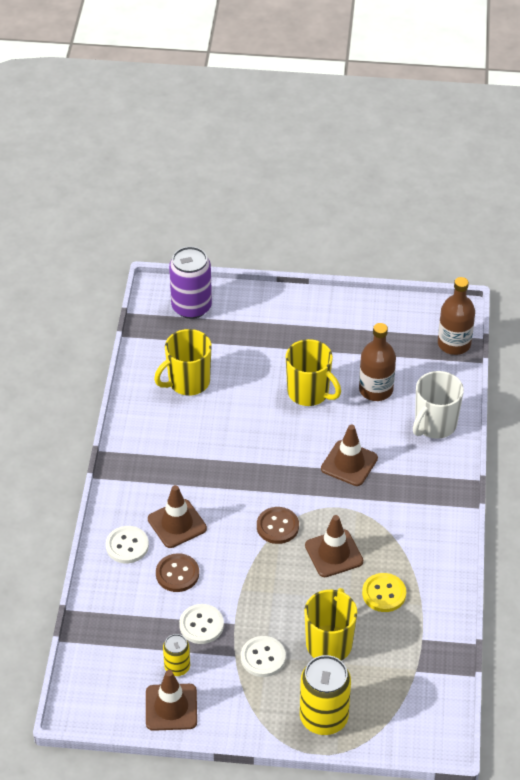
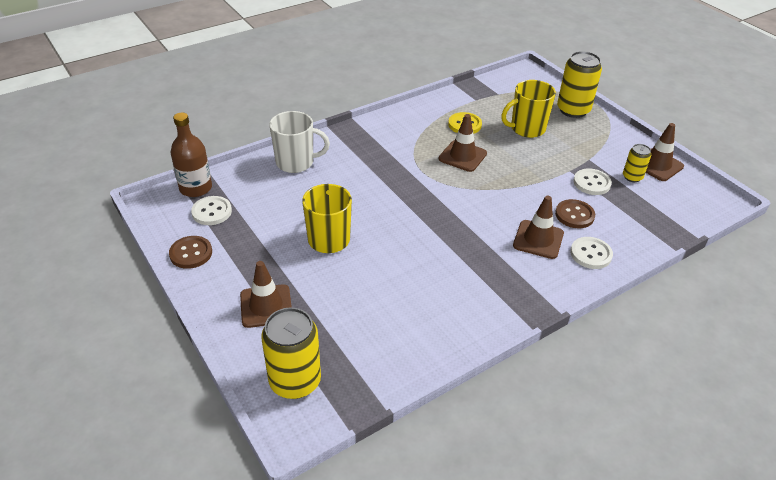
camera: 130 degrees left, 5 degrees down
(188, 382) = (396, 321): yellow mug -> none
(191, 307) = (295, 381): purple can -> yellow can
(263, 657) = (573, 148): white button -> white button (212, 212)
(277, 526) = (474, 190): brown button -> brown button (191, 253)
(349, 463) = (378, 184): brown traffic cone -> brown traffic cone (266, 306)
(376, 390) = (288, 205): brown bottle -> none

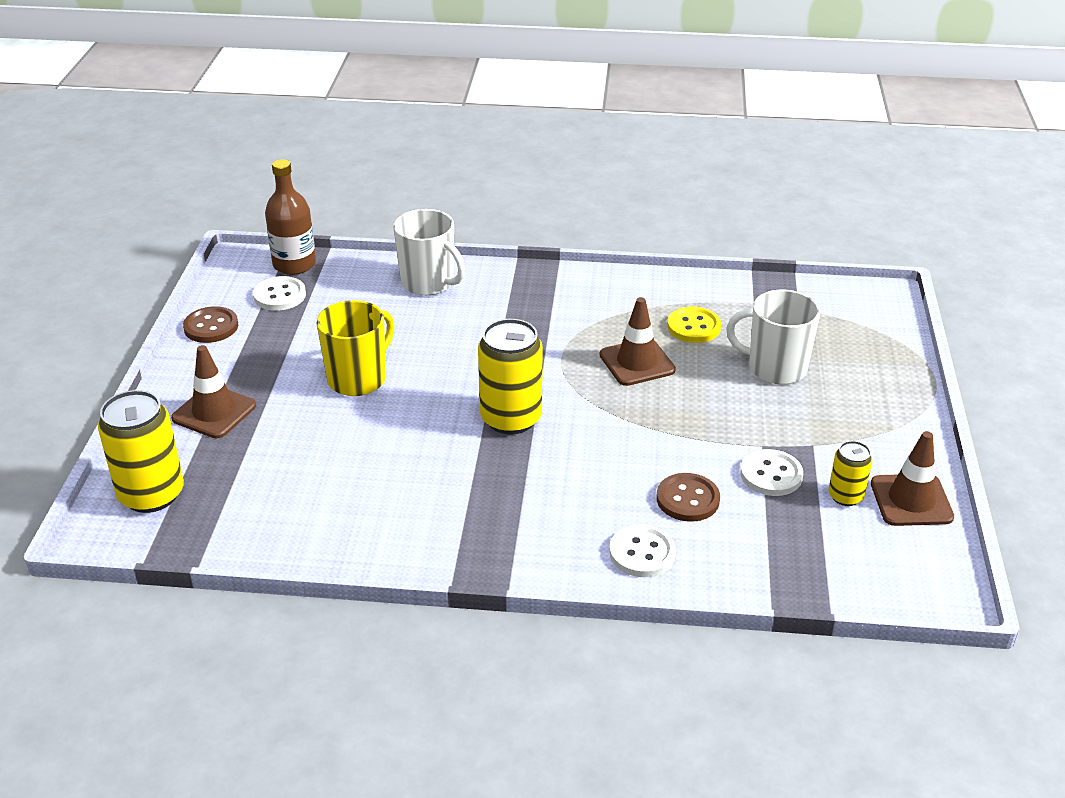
camera: 40 degrees right, 5 degrees down
(527, 129) = (775, 368): yellow mug -> white mug
(538, 239) = (597, 501): brown traffic cone -> none
(573, 110) = (883, 374): yellow can -> yellow can (511, 418)

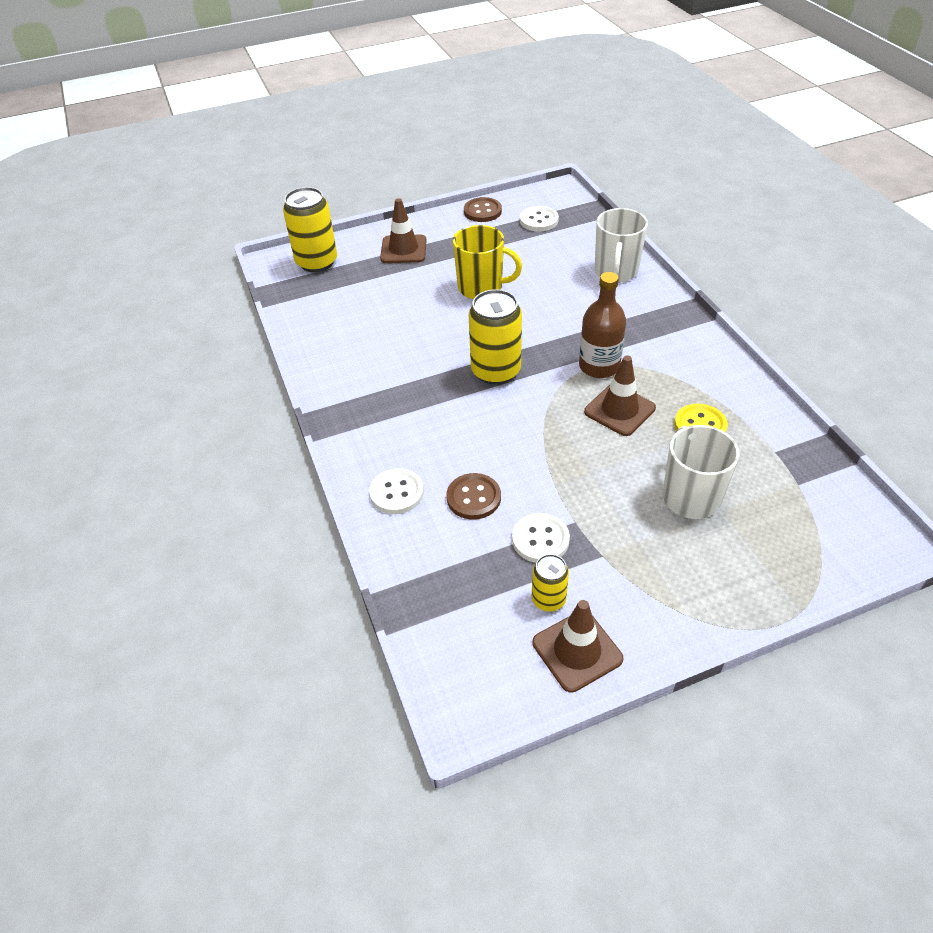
camera: 65 degrees right, 10 degrees up
(294, 264) = (578, 211): brown bottle -> brown bottle (599, 366)

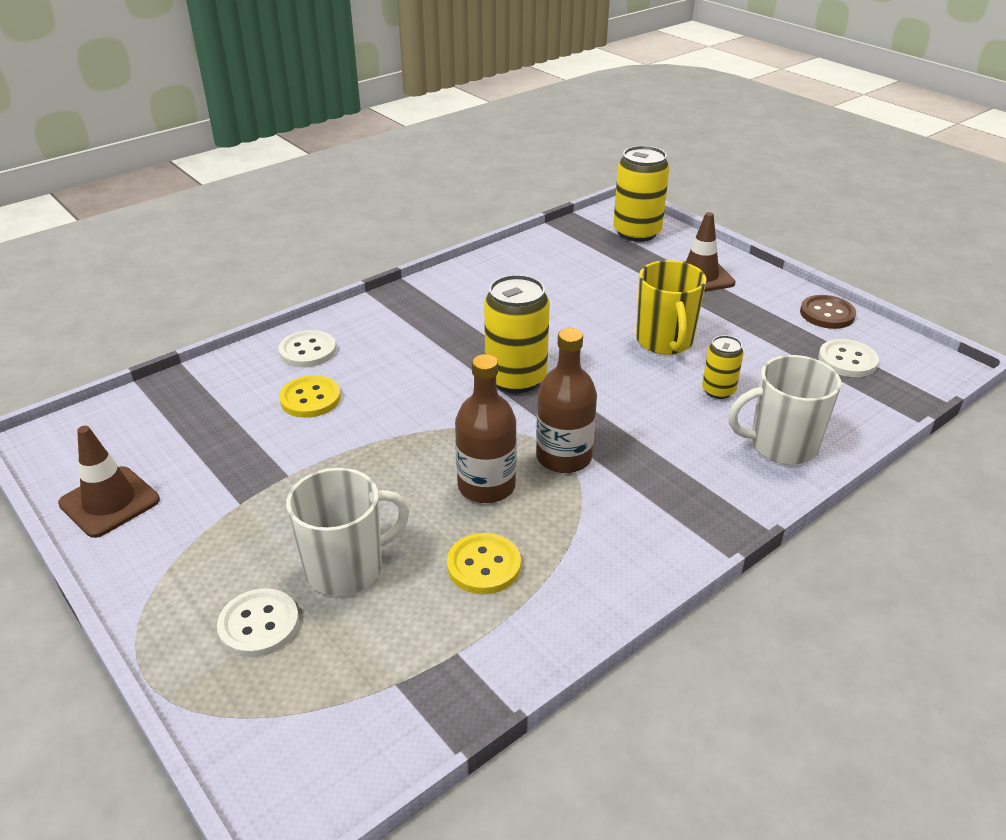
camera: 70 degrees right, 10 degrees down
(473, 498) = (310, 399): brown button -> yellow button
(540, 539) = (258, 454): white button -> white button (259, 625)
(548, 599) = (176, 472): yellow can -> yellow can (718, 390)
(619, 410) = (486, 486): brown traffic cone -> brown bottle

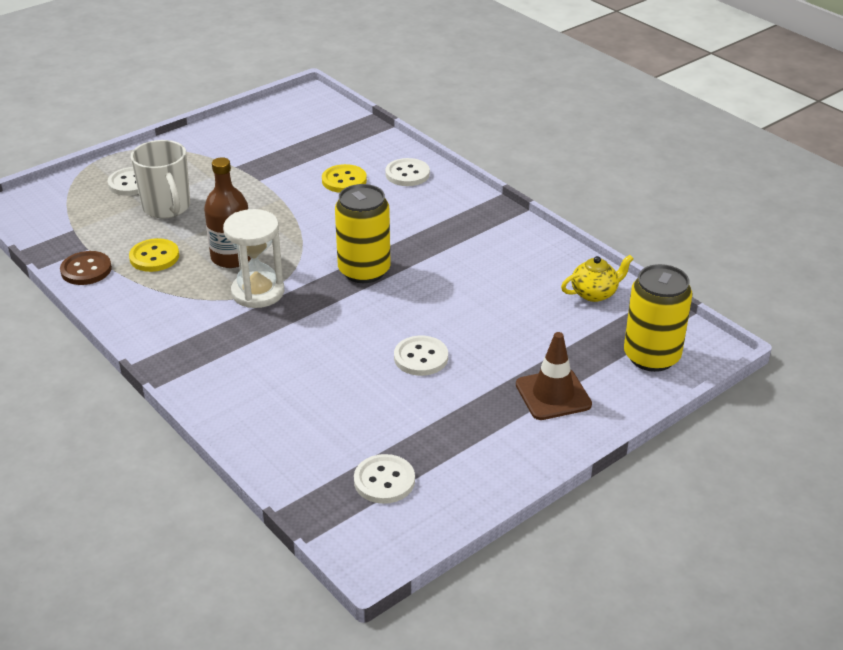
camera: 90 degrees right, 0 degrees up
(109, 502) = (245, 125): brown traffic cone -> none
(549, 251) = (594, 293): none -> yellow teapot
(564, 457) = (258, 292): brown bottle -> white hourglass
(665, 341) = (421, 357): yellow mug -> white button
(718, 390) = (338, 383): yellow can -> none
(781, 445) = (253, 410): white mug -> none
(827, 314) = (478, 483): brown button -> brown button (86, 270)

